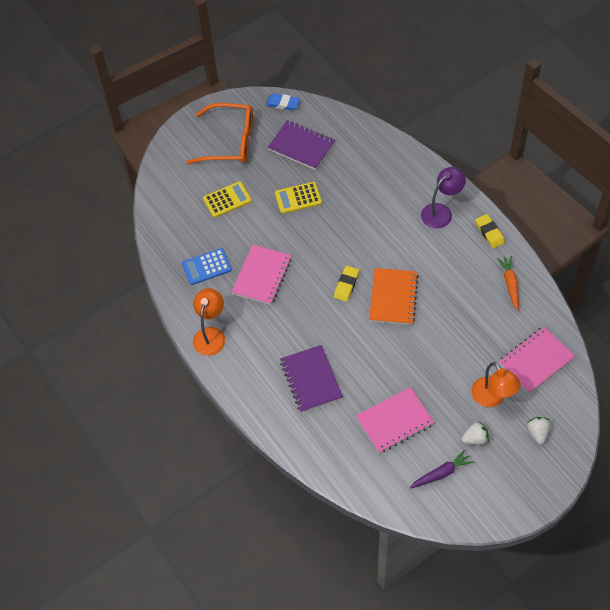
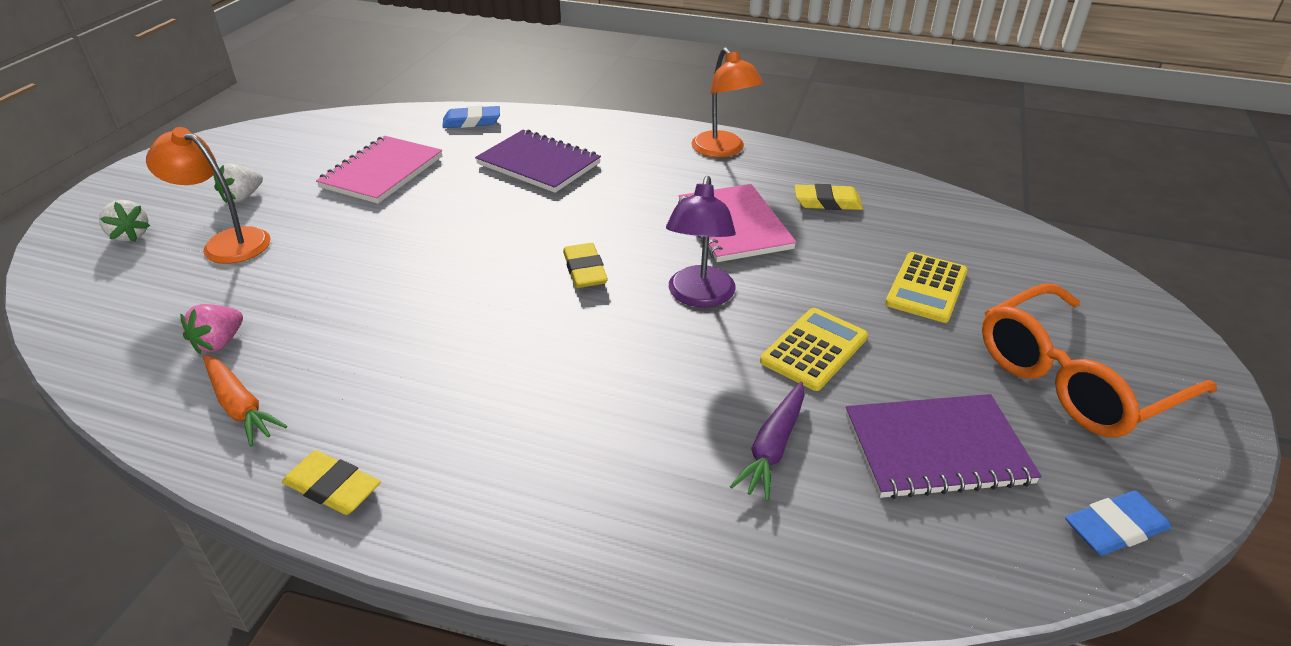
camera: 140 degrees right, 20 degrees down
(206, 267) = (827, 202): blue calculator -> yellow eraser
(318, 450) = (472, 121): none -> blue eraser
(393, 297) = (485, 288): orange notebook -> none
(441, 211) = (485, 475): purple lamp -> purple lamp (699, 296)
(441, 473) = (284, 156): purple carrot -> purple carrot (773, 447)
(510, 324) = (219, 343): none -> pink strawberry
(535, 361) = (149, 313): pink notebook -> none

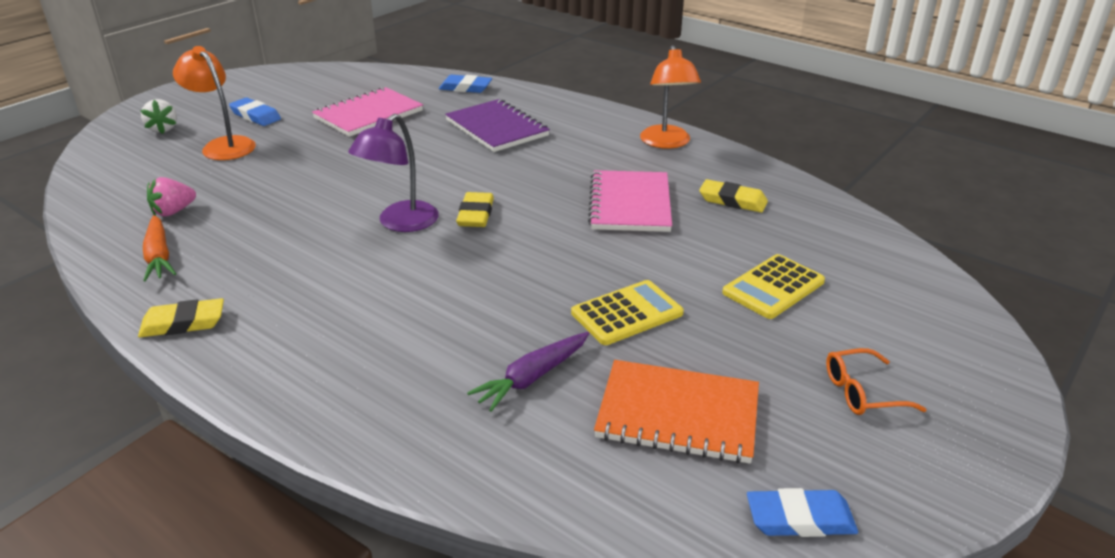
camera: 20 degrees right, 5 degrees down
(243, 197) = (255, 116): white strawberry -> blue eraser
(332, 487) = (183, 323): yellow eraser -> yellow eraser turned 60 degrees counterclockwise
(699, 296) = (557, 253): purple lamp -> purple lamp (400, 223)
(936, 449) = (678, 414): purple notebook -> orange notebook
(1074, 379) = (862, 392): orange glasses -> orange glasses, size x0.45

